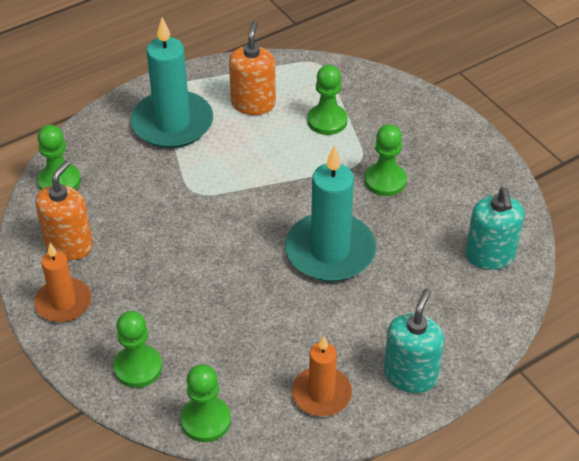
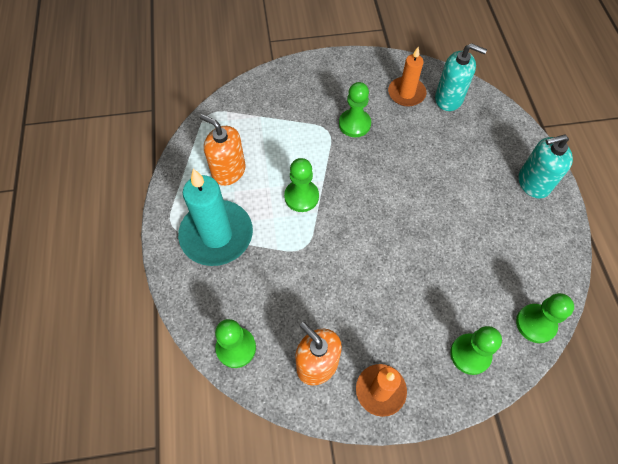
camera: 65 degrees left, 15 degrees up
(321, 394) = (533, 240): orange candle -> orange candle (406, 93)
(327, 121) = (276, 133): green pawn -> green pawn (301, 197)
(330, 251) = (406, 183): turquoise candle -> none
(410, 375) = (533, 183): turquoise soap dispenser -> turquoise soap dispenser turned 60 degrees counterclockwise

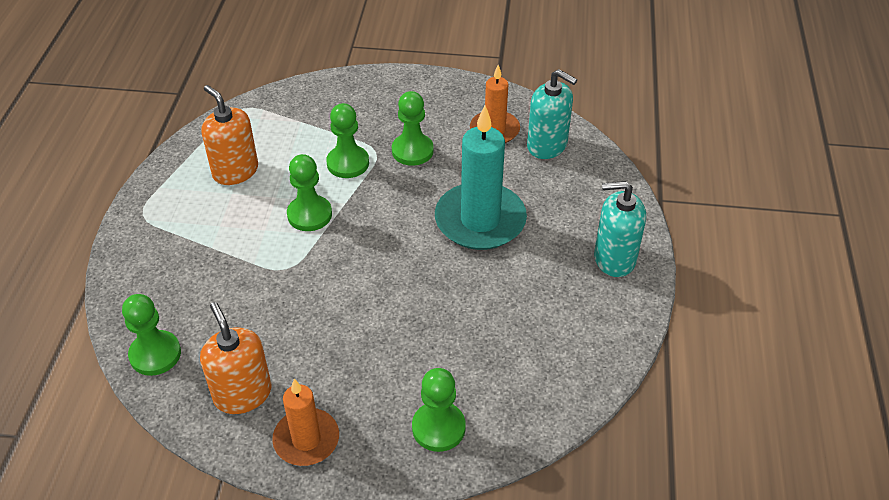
camera: 15 degrees right, 15 degrees down
(216, 235) = (189, 234): turquoise candle -> turquoise candle (480, 220)
(535, 324) = (541, 414): green pawn -> green pawn (348, 163)

